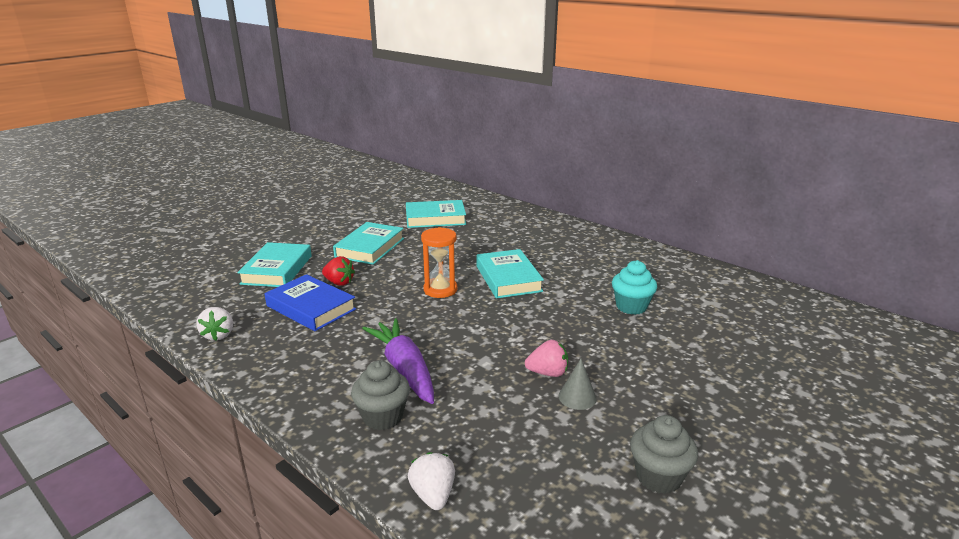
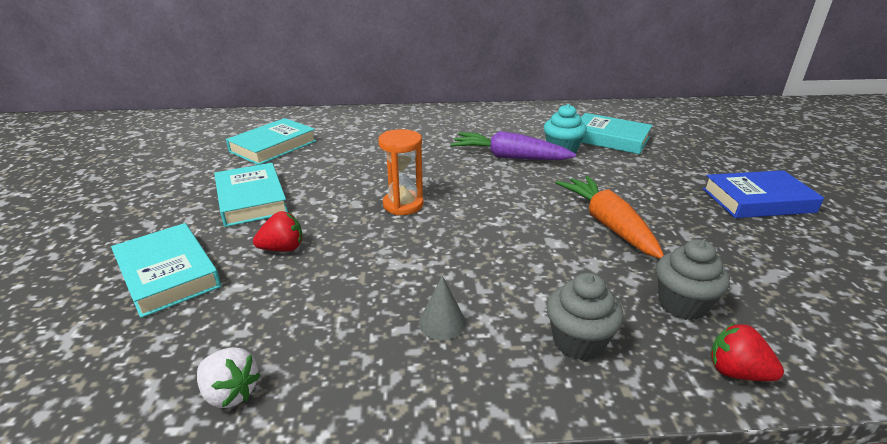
camera: 45 degrees left, 5 degrees up
(311, 308) = (299, 290): blue book -> blue book (757, 200)
(404, 369) = (510, 288): purple carrot -> purple carrot (509, 157)
(433, 495) = (736, 372): white strawberry -> red strawberry
(508, 278) = (441, 169): turquoise book -> turquoise book (609, 139)
(547, 373) = (608, 224): pink strawberry -> orange carrot
(577, 397) = (657, 230): grey cone -> grey cone (442, 322)
(658, 477) = (789, 251): grey cupcake -> grey cupcake (682, 305)

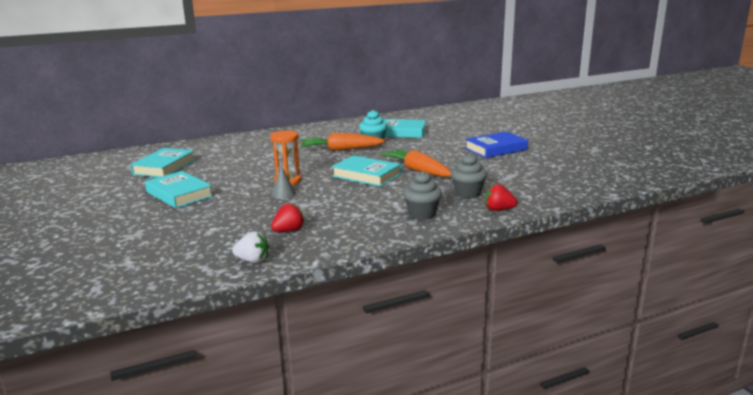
camera: 20 degrees left, 10 degrees down
(168, 274) = (161, 232): turquoise book -> turquoise book (366, 175)
(283, 248) = (226, 210): red strawberry -> red strawberry (288, 231)
(442, 322) = (348, 220): grey cone -> grey cone (283, 194)
(509, 157) = (341, 150): purple carrot -> orange carrot

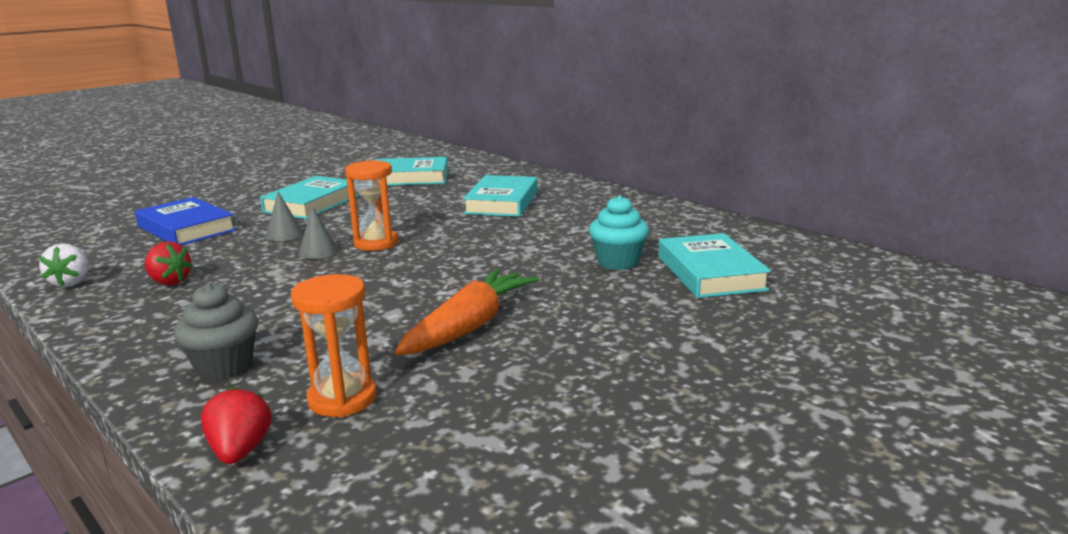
camera: 70 degrees right, 0 degrees up
(238, 202) = (284, 234): none -> grey cone
(341, 150) = (552, 247): orange carrot -> none
(366, 175) = (422, 288): turquoise book -> turquoise book (502, 202)
(468, 193) = (342, 399): grey cupcake -> orange hourglass
(496, 149) = (694, 395): blue book -> blue book (186, 228)

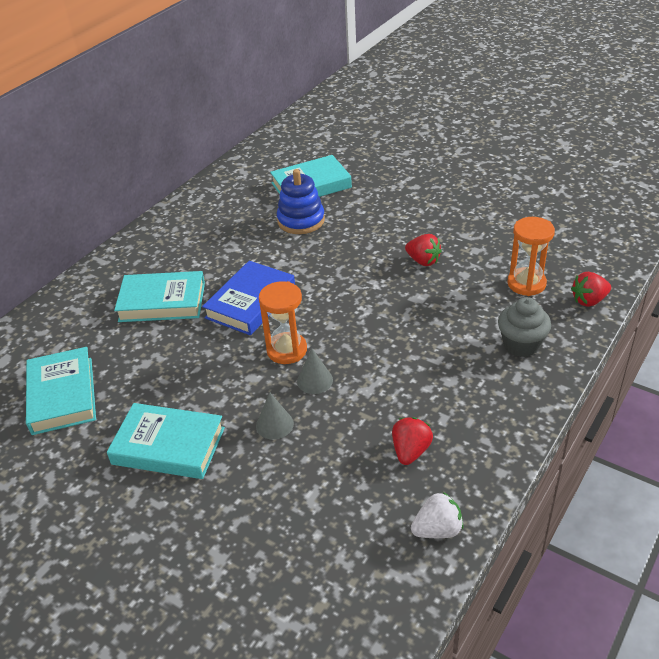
camera: 100 degrees left, 20 degrees up
(186, 228) = (268, 524): blue book -> blue book (251, 302)
(469, 326) = (423, 261): orange carrot -> red strawberry
(618, 262) = (301, 220): turquoise cupcake -> blue stacking toy

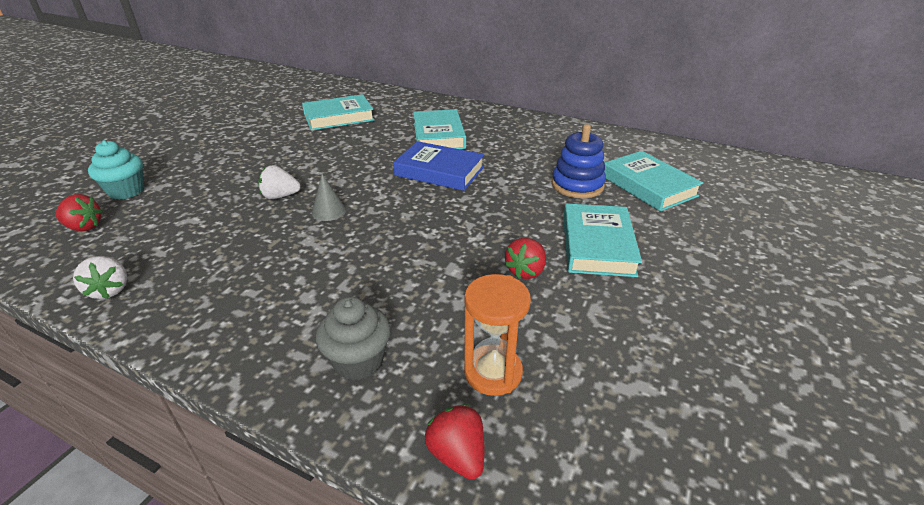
camera: 80 degrees right, 5 degrees down
(168, 446) = (275, 157): turquoise book -> turquoise book (597, 245)
(223, 592) = (127, 191): none -> turquoise cupcake
(274, 424) = (280, 196): grey cone -> white strawberry
(287, 350) = (372, 194): orange hourglass -> none
(410, 451) = (215, 271): red strawberry -> red strawberry (84, 227)

